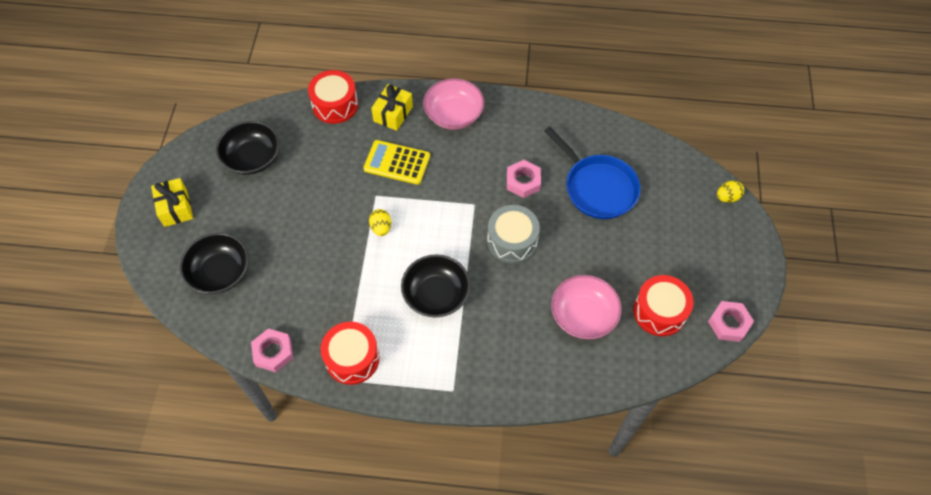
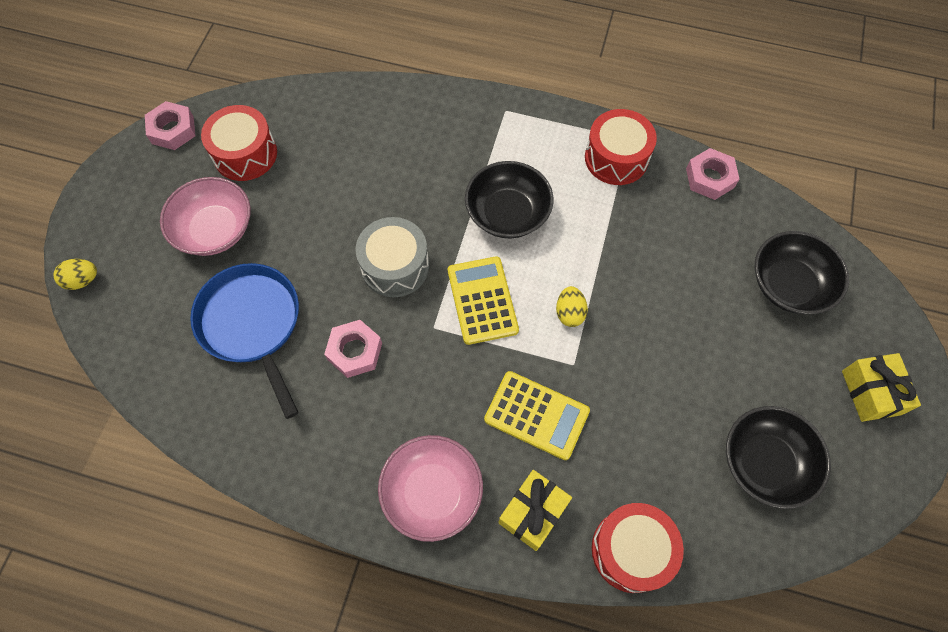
camera: 170 degrees left, 5 degrees up
(444, 227) = (482, 300): none -> yellow calculator
(583, 315) = (336, 163): pink bowl -> pink bowl (215, 229)

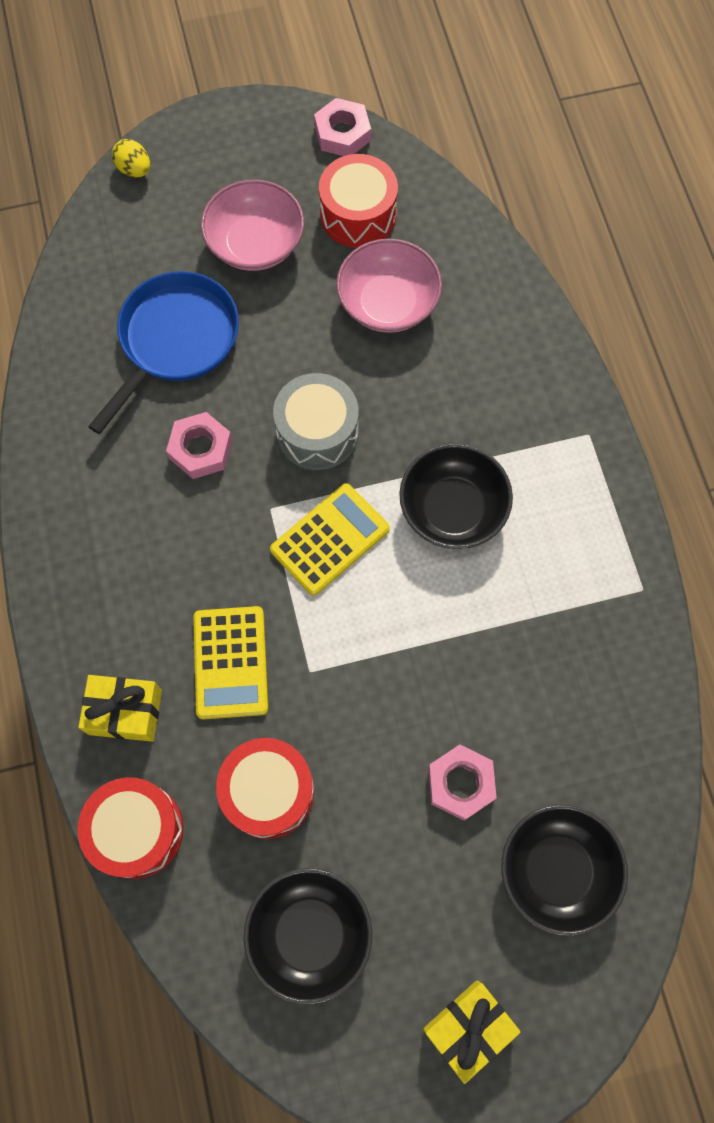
camera: 60 degrees right, 5 degrees up
(432, 492) = (95, 604): pink bowl -> pink bowl (388, 303)
(569, 313) = (368, 637): yellow egg -> none
(616, 158) = (605, 589): red drum -> red drum (268, 791)
(710, 178) = (649, 711): pink nut -> pink nut (460, 783)

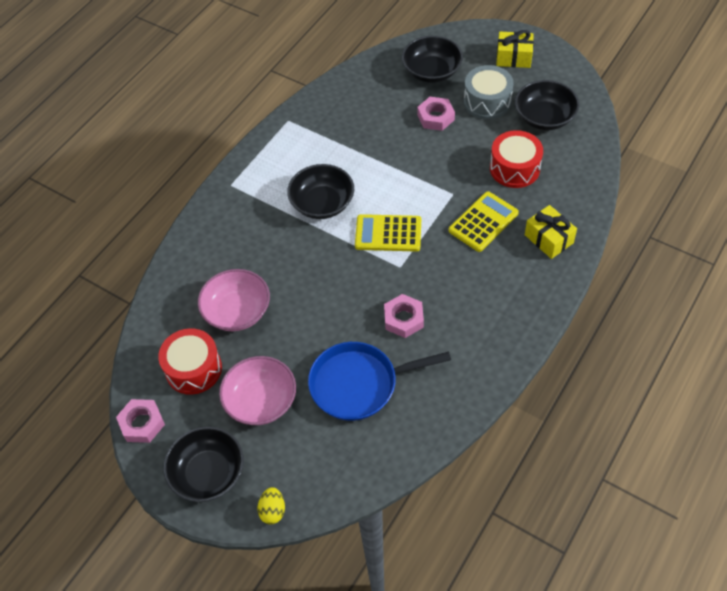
camera: 130 degrees left, 15 degrees down
(137, 830) = (583, 195): red drum -> none
(229, 148) = (208, 473): none -> black bowl
(317, 432) = (341, 281): grey drum -> grey drum (487, 102)

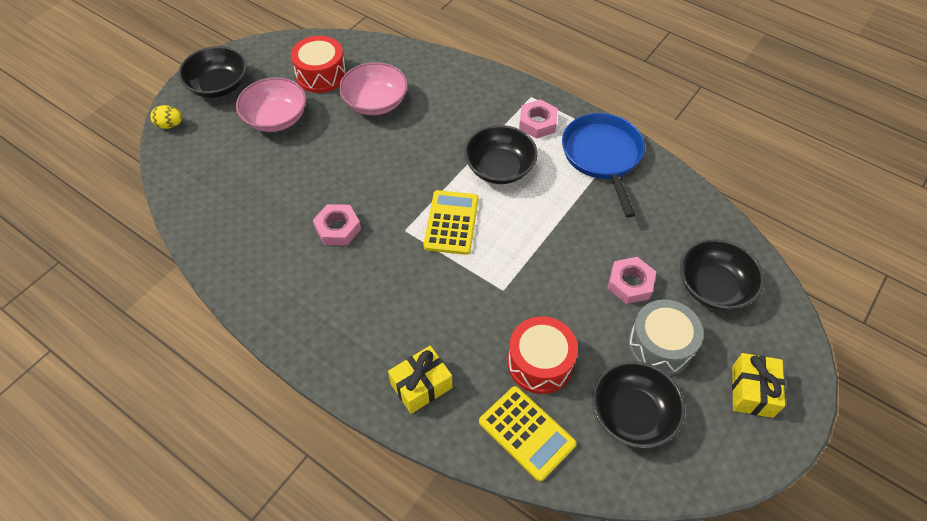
camera: 90 degrees right, 0 degrees up
(142, 423) = (278, 46): pink nut -> pink nut (537, 123)
(359, 384) = (272, 188): blue pan -> blue pan (602, 156)
(483, 222) = (456, 317): yellow calculator -> yellow calculator (526, 433)

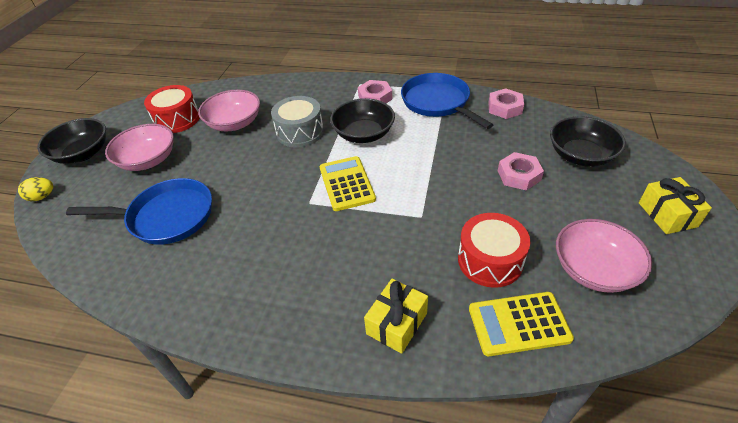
camera: 20 degrees left, 10 degrees down
(270, 192) = (166, 217): none -> blue pan
(338, 228) = (246, 222): pink nut -> pink nut (505, 108)
(526, 433) = (518, 324): yellow calculator -> yellow calculator turned 150 degrees clockwise
(632, 414) = (594, 269): black bowl -> pink bowl
(660, 345) = (574, 209): grey drum -> grey drum (300, 132)

